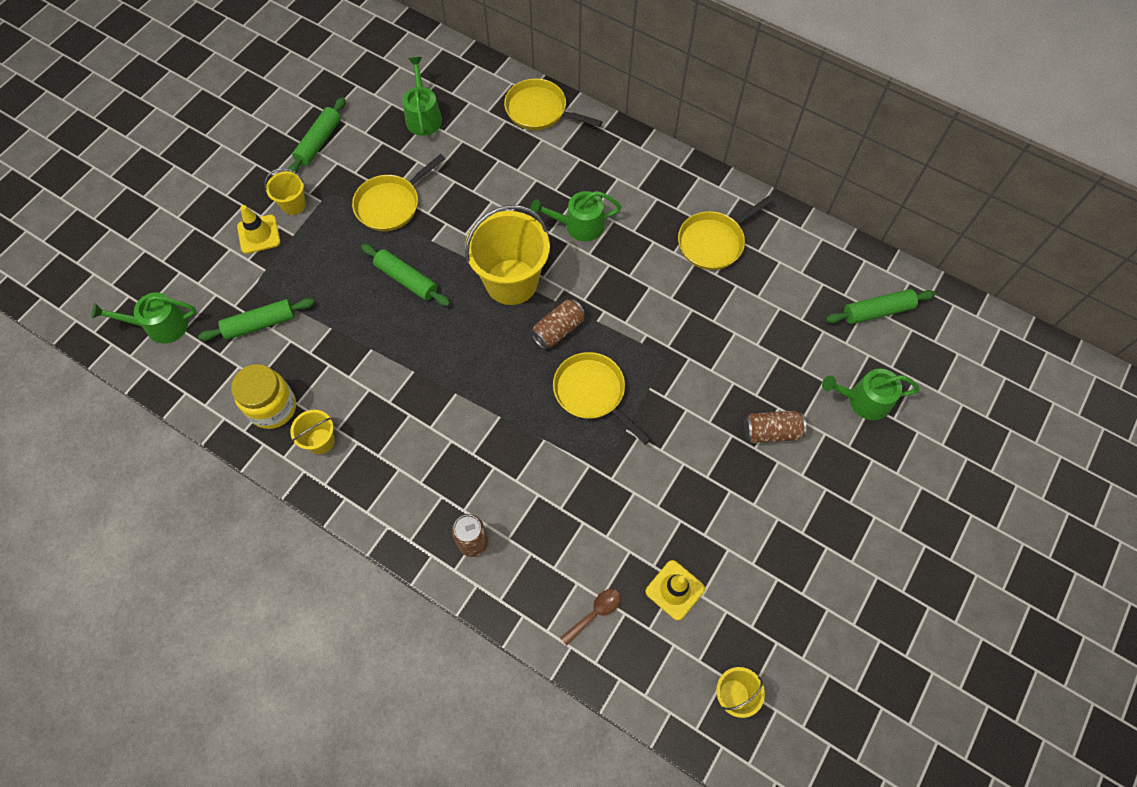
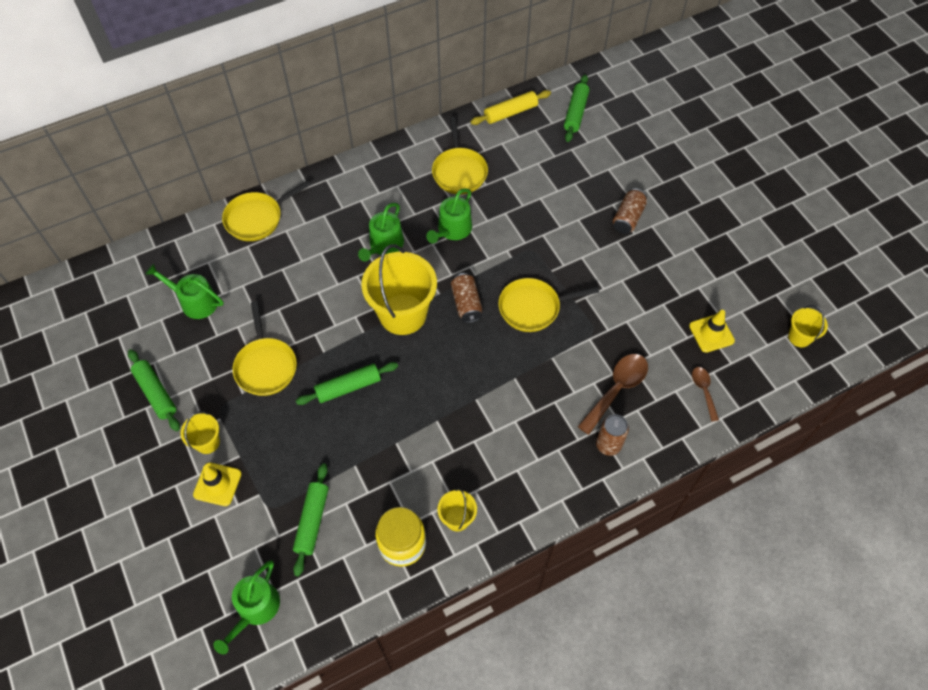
camera: 60 degrees left, 5 degrees down
(543, 521) = (616, 389): none -> brown spoon
(827, 249) = (510, 113): none -> yellow rolling pin
(864, 400) = (635, 156): green watering can -> green watering can (452, 230)

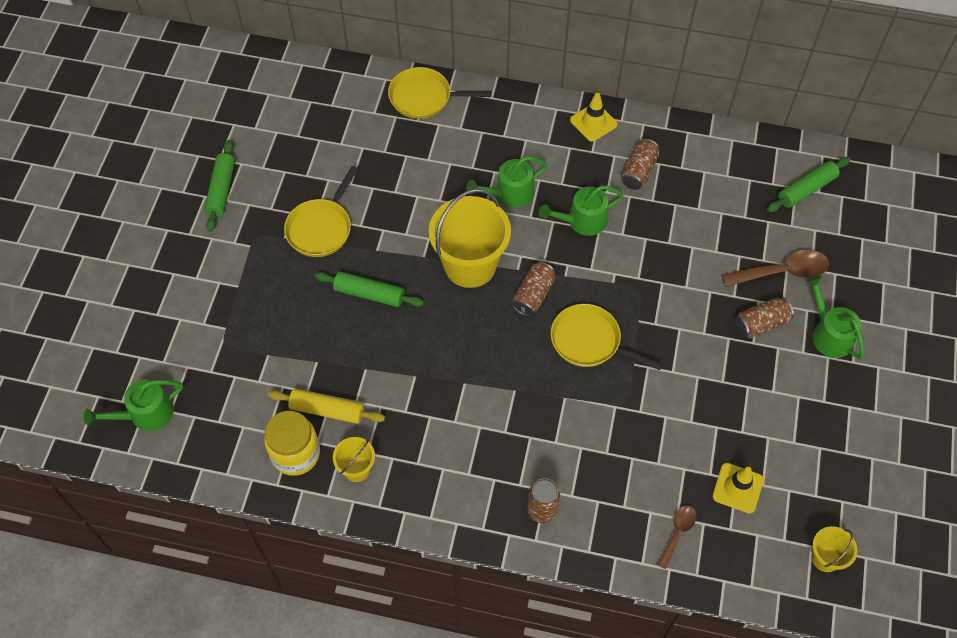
camera: 40 degrees right, 0 degrees up
(195, 301) = (314, 135): green watering can -> green watering can (829, 334)
(207, 442) = (224, 257): yellow bucket -> none
(217, 484) = (203, 296): yellow traffic cone -> yellow traffic cone (593, 122)
(312, 521) = (245, 380): green rolling pin -> none
(459, 171) = (639, 172): yellow pan -> brown can
(510, 113) = (740, 148): yellow rolling pin -> yellow rolling pin (327, 410)
(616, 389) = (596, 469): brown spoon -> brown spoon (782, 272)

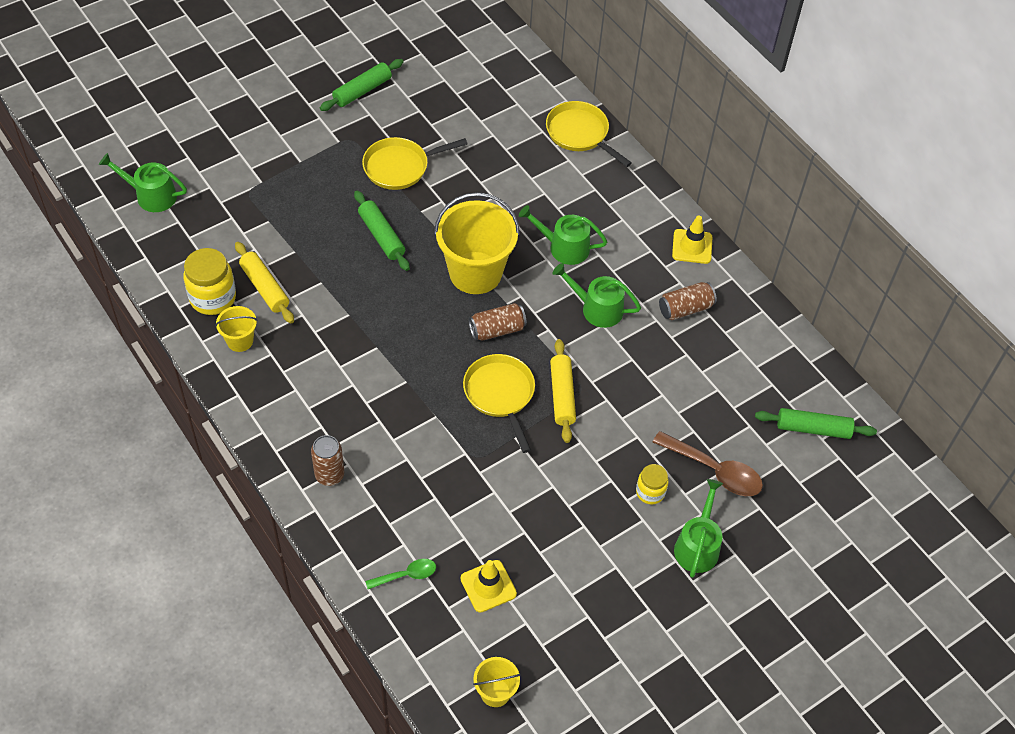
camera: 40 degrees right, 5 degrees down
(630, 305) = (562, 395): none -> yellow rolling pin
(677, 533) = (406, 575): brown spoon -> green spoon
(761, 324) = (650, 492): brown can -> yellow jar

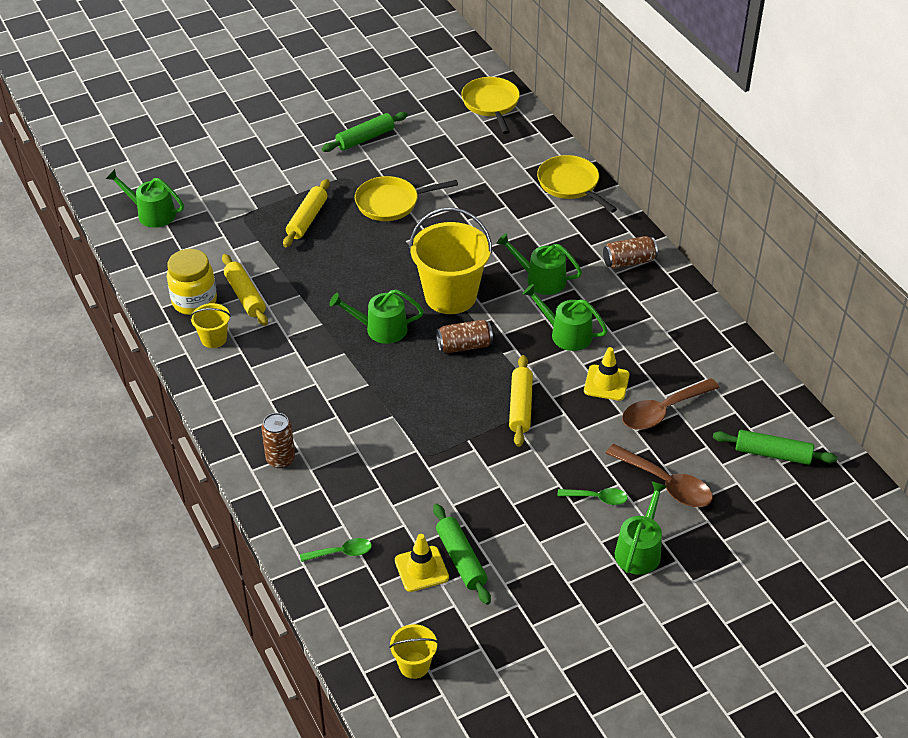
camera: 10 degrees right, 10 degrees down
(316, 192) = (307, 219): none -> yellow rolling pin
(381, 236) = (364, 259): green rolling pin -> green rolling pin (461, 559)
(410, 316) = (381, 329): none -> green watering can
(500, 395) = (459, 402): yellow pan -> yellow pan (491, 104)
(650, 492) = (597, 498): yellow jar -> green spoon
(685, 308) = (655, 339): brown can -> brown can (629, 261)
(692, 246) = (669, 286): yellow traffic cone -> yellow traffic cone (606, 383)
(702, 389) = (662, 411): none -> brown spoon

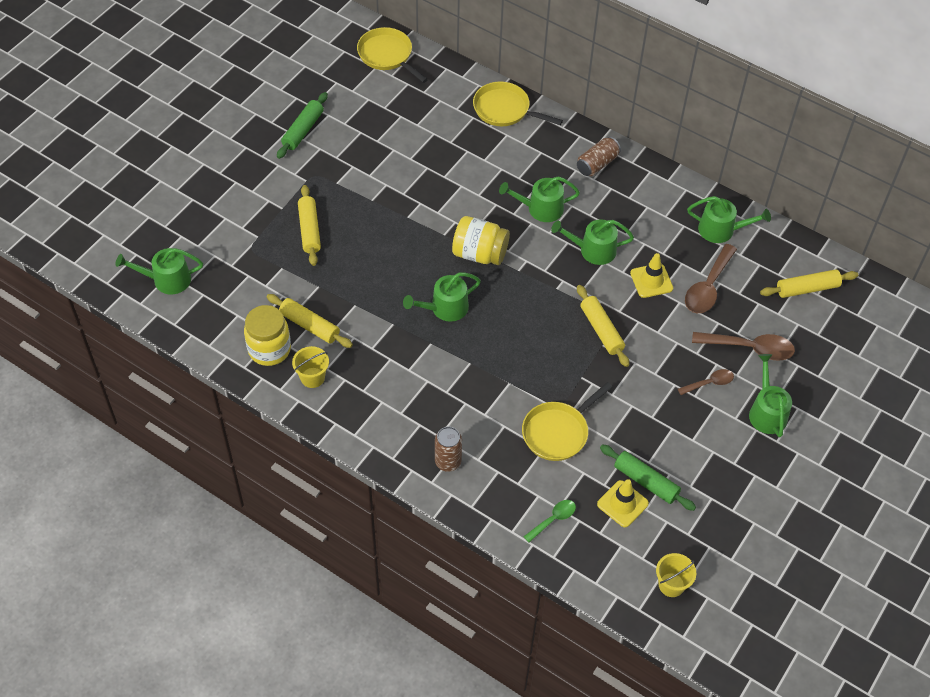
camera: 30 degrees left, 10 degrees up
(391, 203) = (370, 185): yellow pan -> yellow pan (558, 432)
(450, 296) = (479, 254): yellow bucket -> yellow jar
(464, 345) = (521, 295): brown can -> none
(597, 498) = (709, 383): green spoon -> brown spoon
(716, 365) = (721, 230): none -> green watering can
(772, 454) = (807, 289): green rolling pin -> yellow rolling pin

